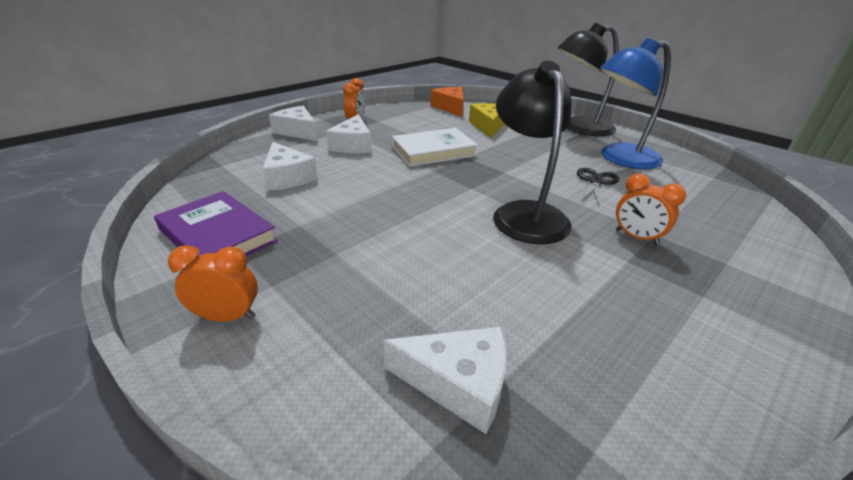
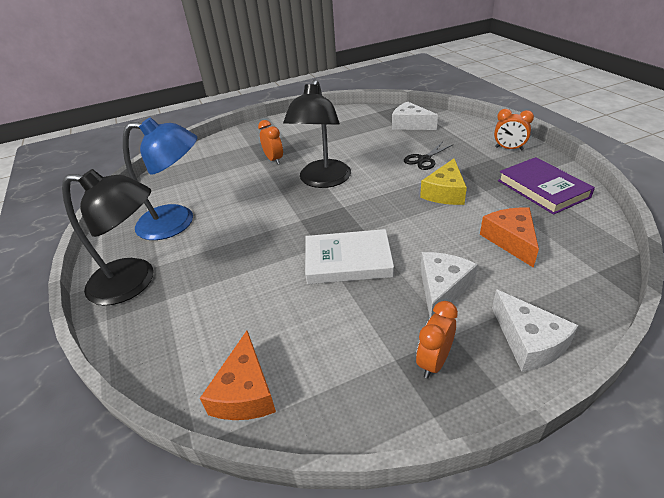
camera: 155 degrees left, 5 degrees up
(287, 177) = (511, 240): white cheese -> orange cheese
(488, 126) = (240, 308): yellow cheese -> yellow cheese (445, 192)
(595, 182) = (238, 200): black scissors -> black scissors (424, 159)

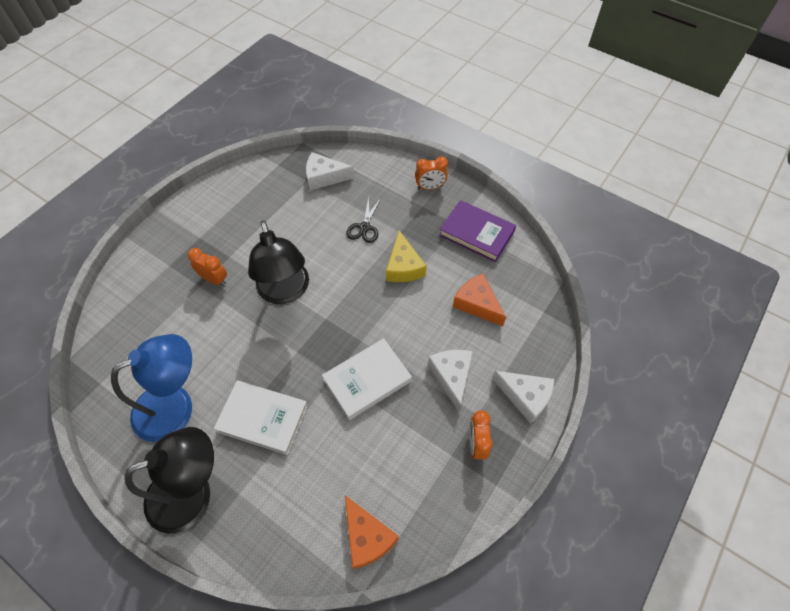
camera: 35 degrees left, 20 degrees up
(233, 254) = (263, 418): none -> white book

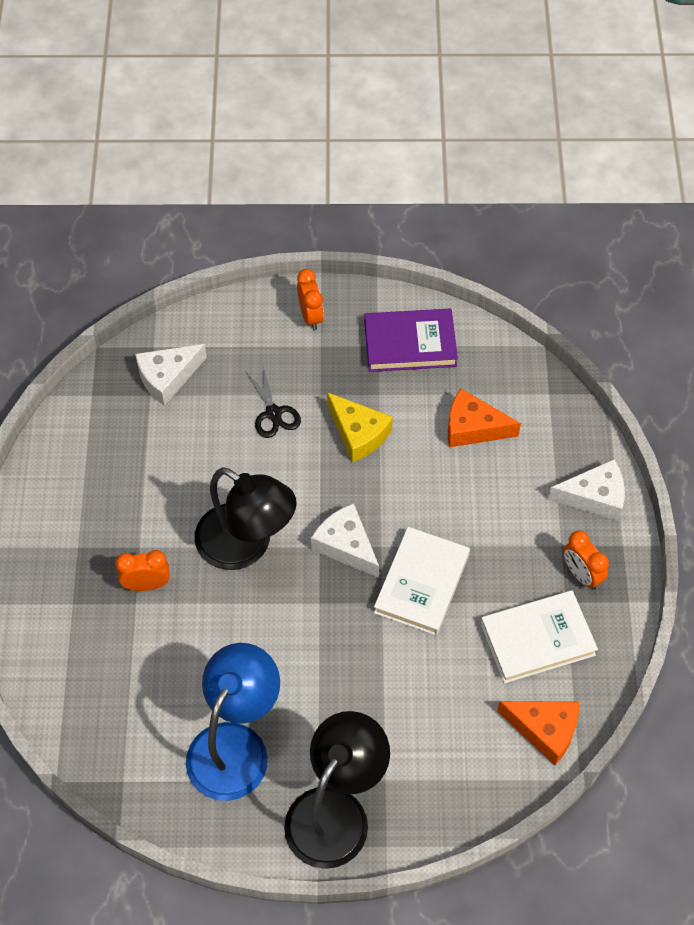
camera: 35 degrees left, 0 degrees up
(263, 418) = (344, 694): white book -> white book (537, 639)
(430, 187) = (310, 316): orange clock -> orange clock turned 60 degrees counterclockwise
(451, 376) = (506, 523): white cheese -> white cheese (346, 545)

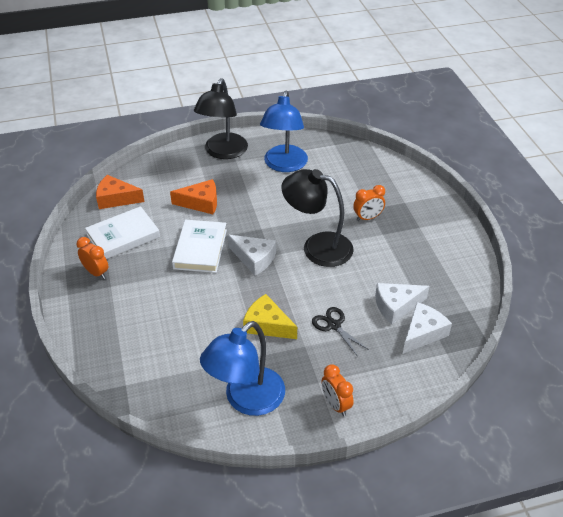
camera: 165 degrees right, 15 degrees down
(410, 344) = (246, 400): purple book -> blue lamp
(473, 427) = (183, 346): orange cheese -> orange cheese (201, 203)
(594, 497) = (87, 319): white cheese -> white cheese (396, 306)

